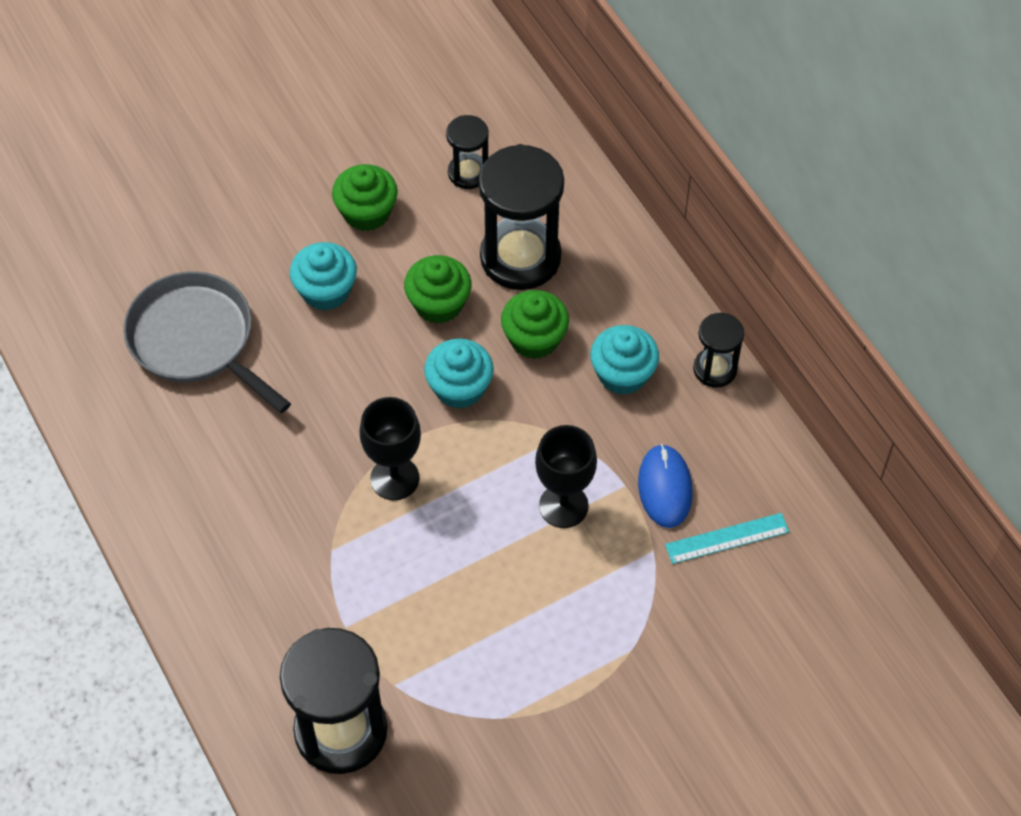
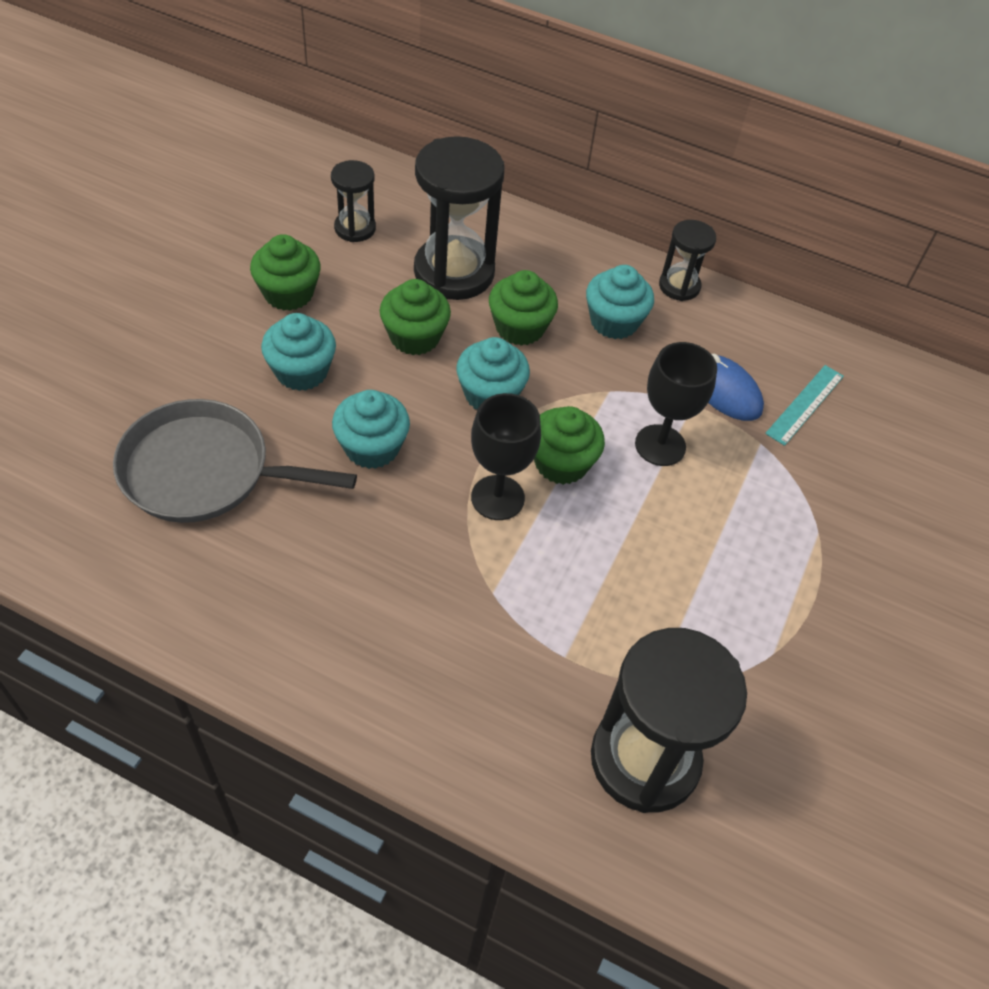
camera: 40 degrees left, 5 degrees down
(331, 385) = (372, 447): none -> turquoise cupcake
(468, 477) = (561, 463): none -> green cupcake

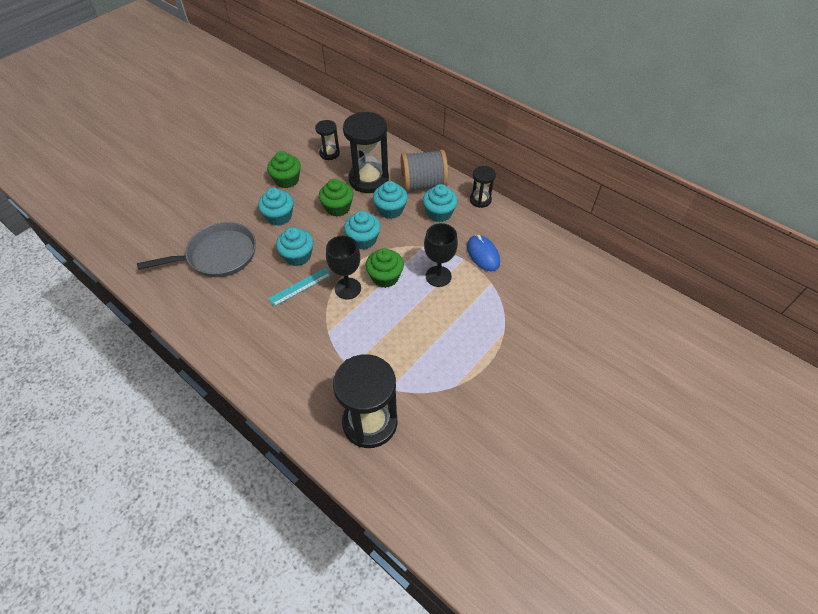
camera: 20 degrees right, 0 degrees up
(203, 471) = (218, 255): grey pan -> grey pan turned 135 degrees clockwise
(520, 328) = (390, 210): green cupcake -> turquoise cupcake
(563, 270) = (423, 185): none -> grey spool
(805, 404) = (523, 267): turquoise ruler -> turquoise ruler (300, 286)

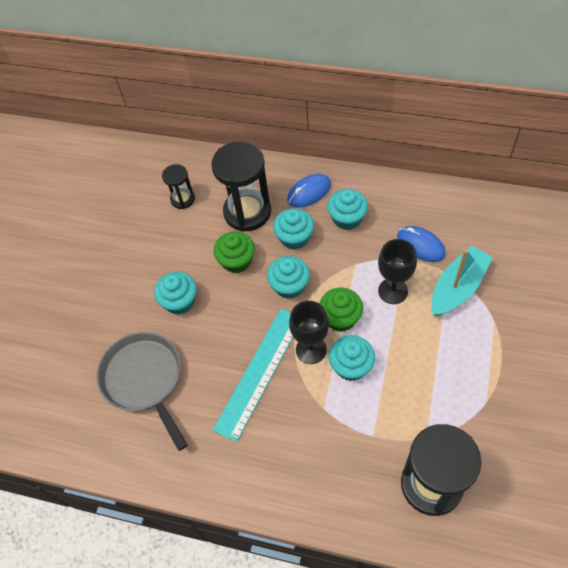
camera: 20 degrees left, 5 degrees up
(218, 255) = (144, 379): grey pan -> grey pan turned 75 degrees counterclockwise
(287, 180) = (157, 253): green cupcake -> none
(298, 256) = (232, 338): turquoise cupcake -> turquoise cupcake (351, 366)
(300, 286) = (260, 372): turquoise ruler -> turquoise ruler, size x1.87
(423, 185) = (309, 192): grey spool -> blue mouse
(480, 200) = (378, 184): black hourglass -> none
(491, 296) = (457, 287): none -> turquoise boat

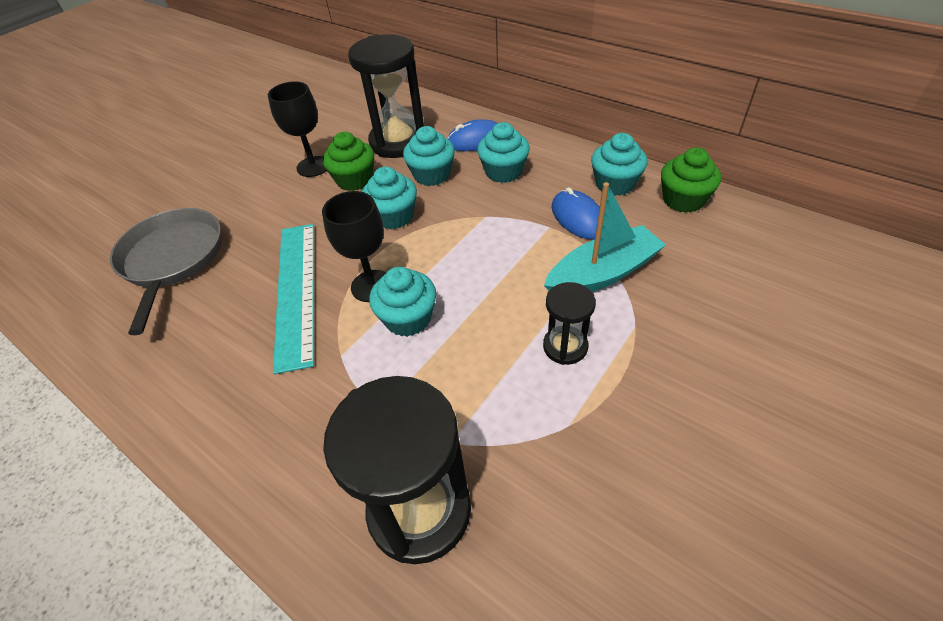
camera: 20 degrees right, 10 degrees down
(180, 301) = (268, 199): turquoise cupcake -> turquoise cupcake (615, 184)
(183, 199) = (342, 118): black hourglass -> black hourglass (565, 346)
(260, 372) = (297, 291): turquoise ruler -> turquoise ruler turned 60 degrees counterclockwise
(340, 318) = (430, 264): green cupcake -> green cupcake (683, 200)
(393, 291) = (514, 254): black goblet -> black goblet (313, 166)

